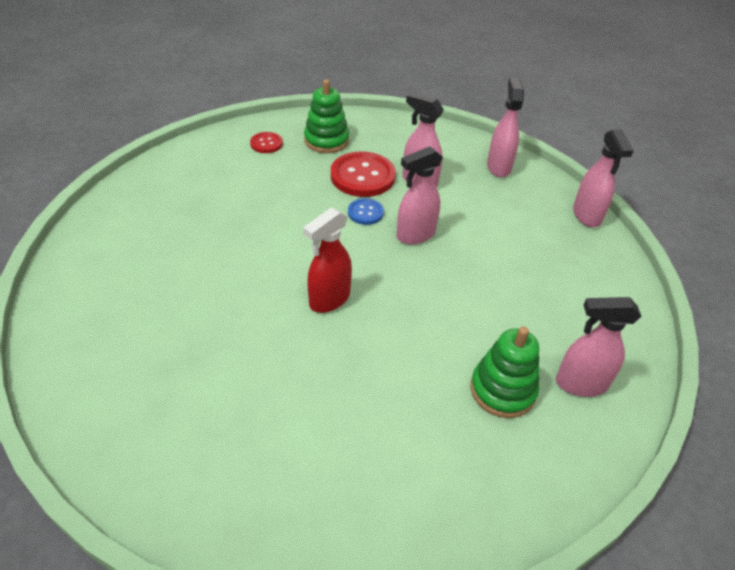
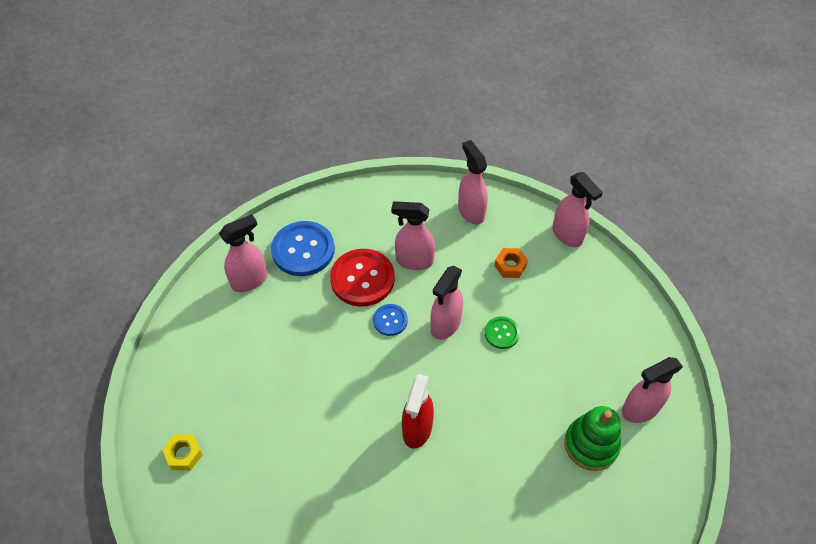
camera: 25 degrees left, 10 degrees up
(115, 231) = (184, 454): none -> yellow nut
(266, 144) = (250, 280): red button -> pink spray bottle
(326, 140) = (303, 250): green stacking toy -> blue button
(467, 262) = (502, 333): none -> green button
(511, 217) = (510, 266): none -> orange nut

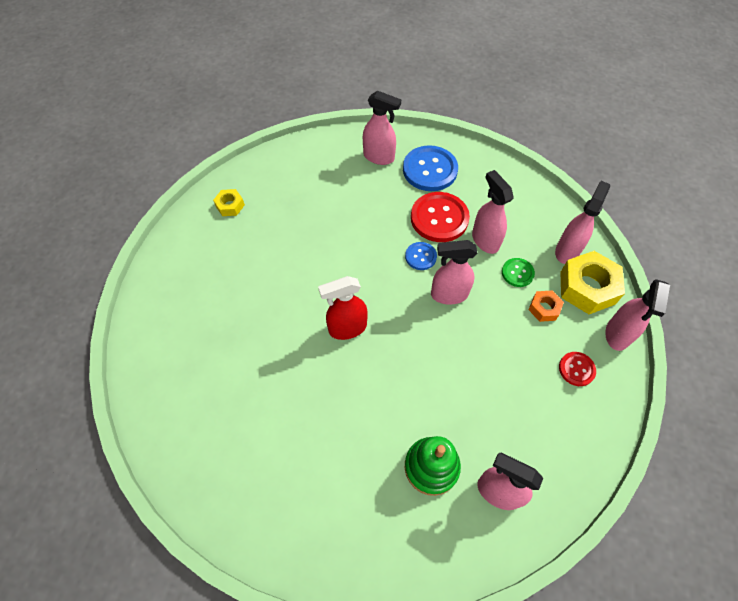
camera: 55 degrees right, 5 degrees up
(502, 333) = (476, 338): green button -> green button (517, 273)
(514, 224) = (587, 287): none -> yellow nut
(577, 283) = (576, 369): none -> red button

